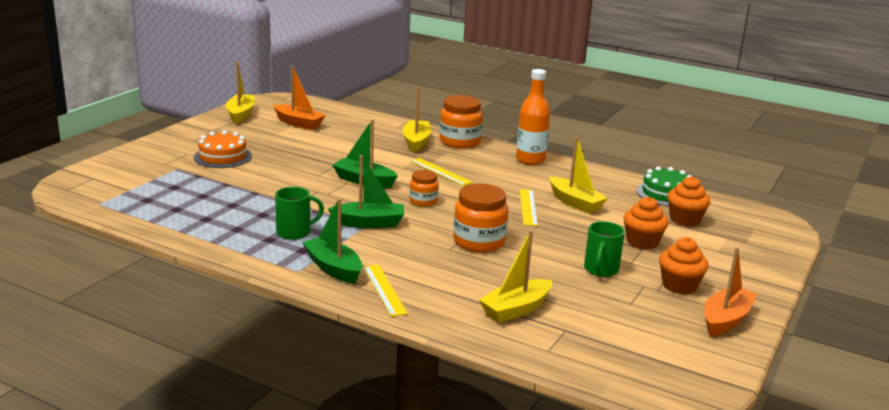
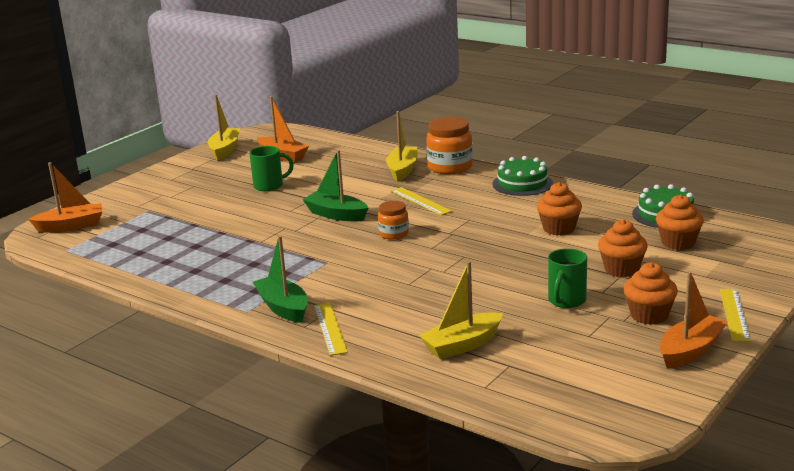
camera: 10 degrees right, 0 degrees up
(100, 180) = (71, 226): none -> orange boat
(222, 157) = (197, 196): orange cake -> none
(295, 232) = (252, 272): green mug -> green mug (269, 186)
(369, 223) = (331, 259): green boat -> none
(479, 242) = (442, 275): orange jar -> none
(528, 207) = (505, 236): yellow ruler -> yellow ruler (734, 314)
(530, 160) = (522, 184): orange bottle -> green cake
(575, 203) = (559, 229): yellow boat -> orange cupcake

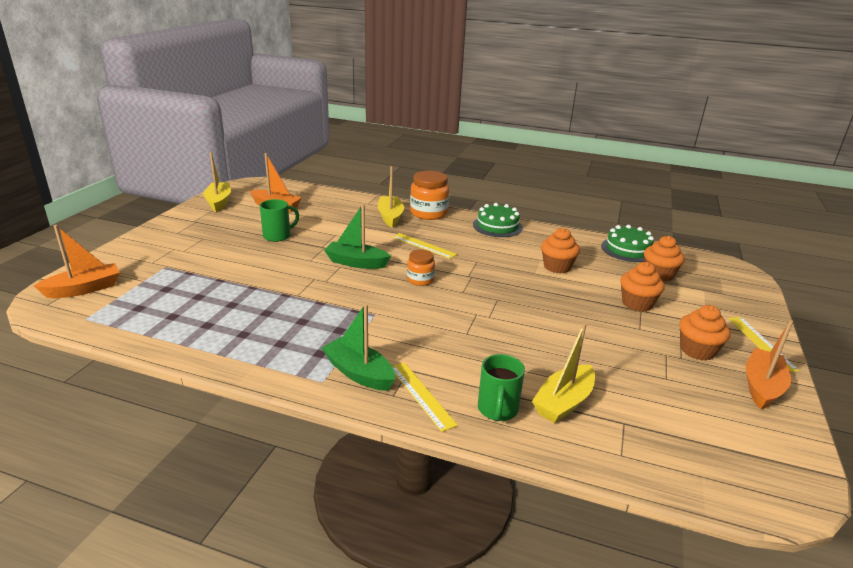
camera: 20 degrees left, 5 degrees up
(566, 301) = (618, 340): green mug -> green mug (497, 410)

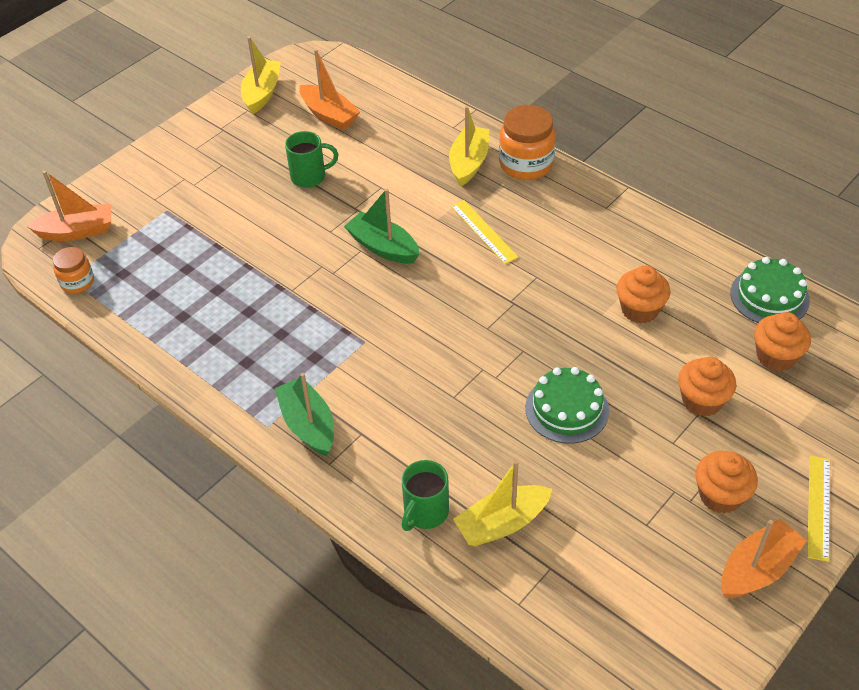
camera: 25 degrees right, 20 degrees up
(420, 280) = (446, 295): orange jar -> orange jar (77, 282)
(421, 395) = (357, 471): yellow ruler -> none
(497, 226) = (608, 210): green cake -> green cake (567, 409)

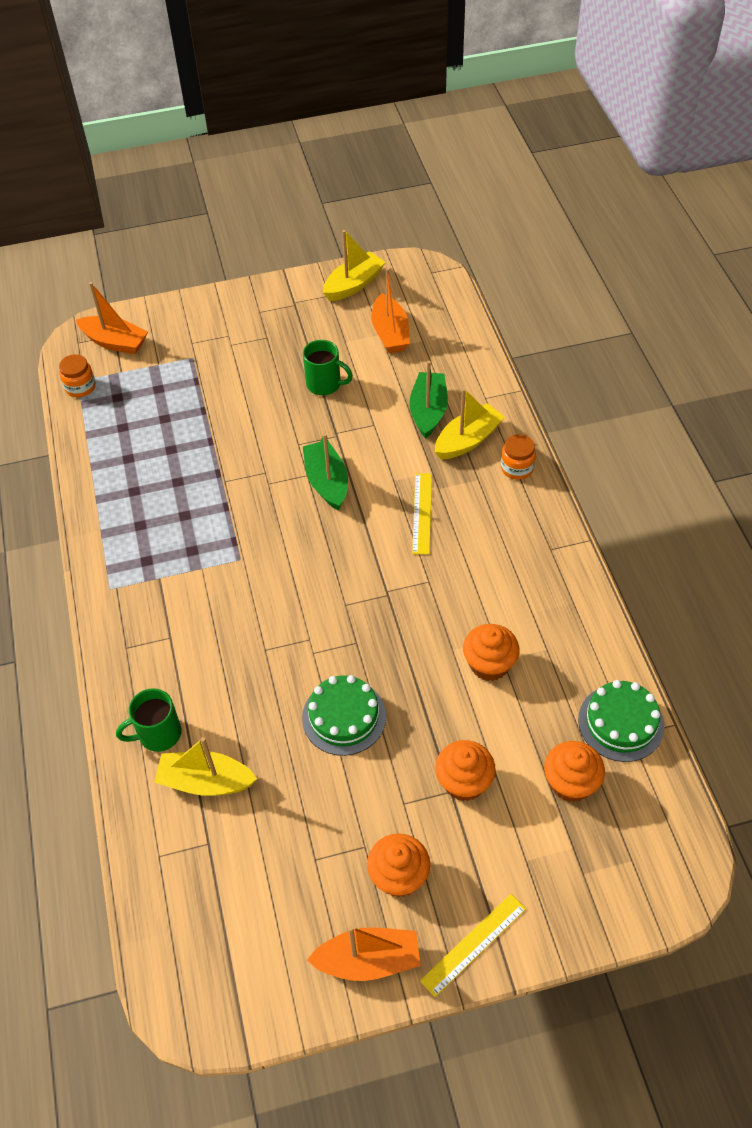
camera: 35 degrees right, 5 degrees up
(308, 425) = (138, 605): green boat -> green boat (428, 411)
(526, 164) = (517, 468): orange jar -> orange jar, size x0.59

